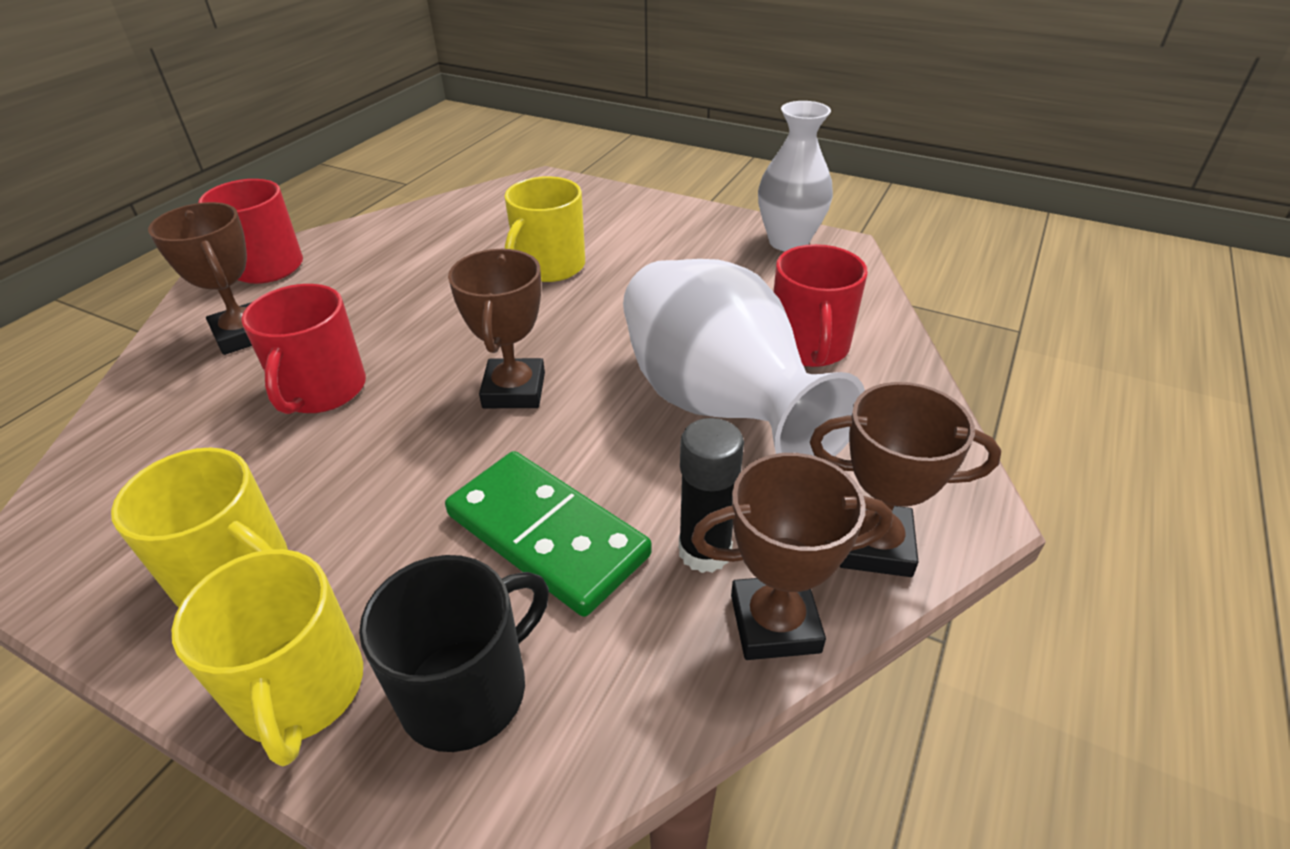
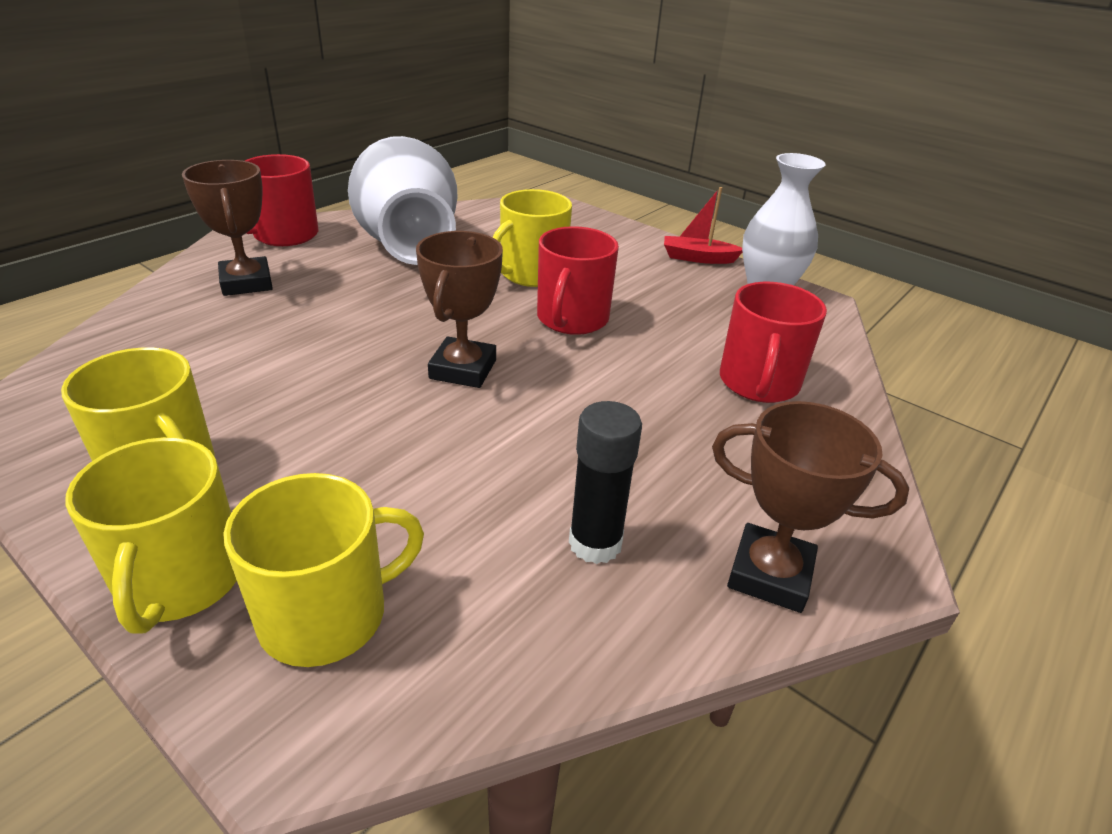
camera: 10 degrees right, 5 degrees down
(321, 390) = (294, 338): red mug -> red mug (572, 319)
(467, 689) = (327, 615): black mug -> yellow mug
(546, 535) = (449, 497): green domino -> none
(711, 218) = (698, 258): none -> red boat
(716, 405) = (650, 417): white vase -> white vase (408, 248)
(775, 623) = (644, 624): brown trophy -> none

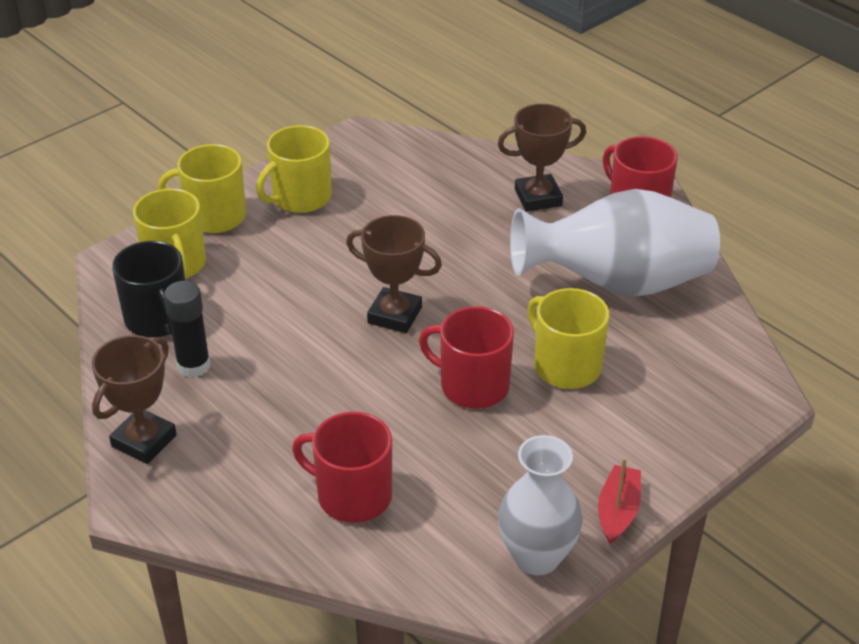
camera: 100 degrees right, 5 degrees up
(488, 612) = (158, 319): none -> black mug

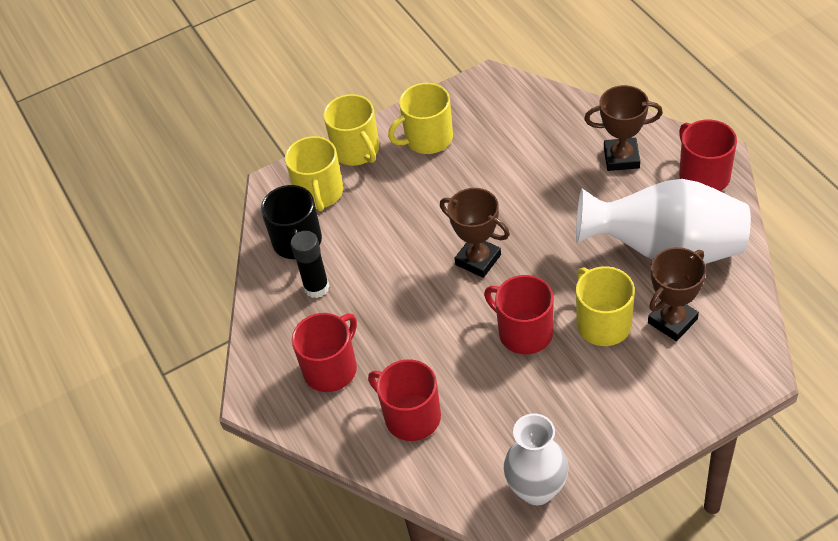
camera: 20 degrees right, 10 degrees up
(144, 441) = (269, 349): brown trophy -> brown trophy (672, 321)
(214, 216) = (357, 150): yellow mug -> yellow mug turned 135 degrees counterclockwise
(233, 454) = (331, 368): none -> red mug
(618, 511) = (609, 460): red boat -> none

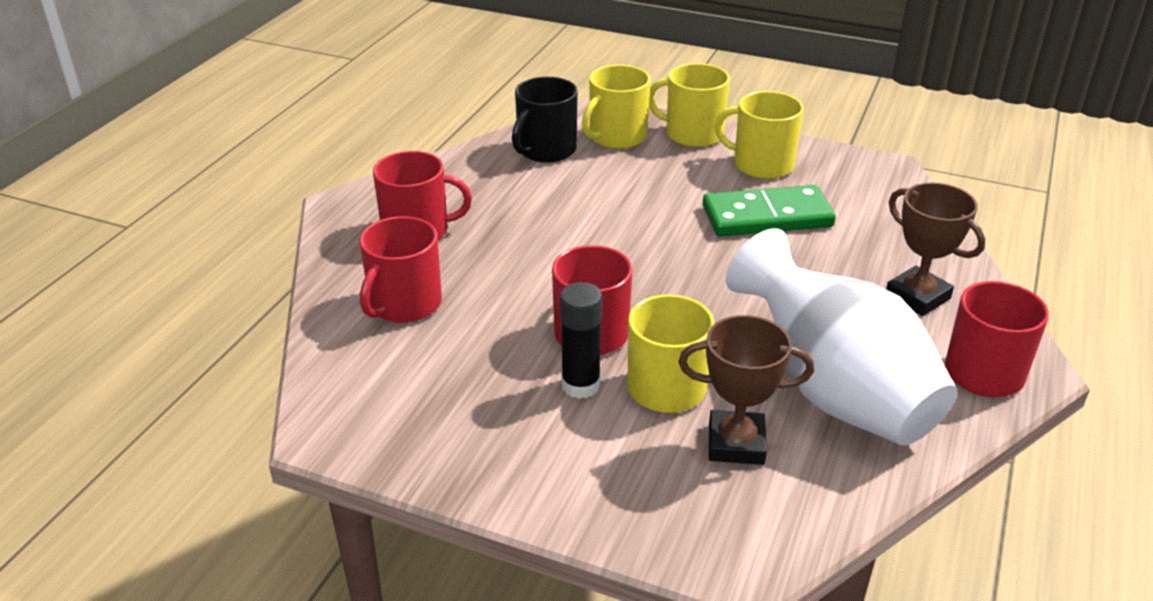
camera: 45 degrees right, 15 degrees down
(316, 287) = (505, 182): black glue stick -> black glue stick (580, 385)
(357, 150) = (692, 134): yellow mug -> yellow mug turned 90 degrees clockwise
(411, 416) = (404, 304): red mug -> red mug turned 150 degrees counterclockwise
(478, 260) = (650, 260): brown trophy -> none
(485, 173) = (767, 216): none -> green domino
(537, 489) = (384, 438): white vase -> none

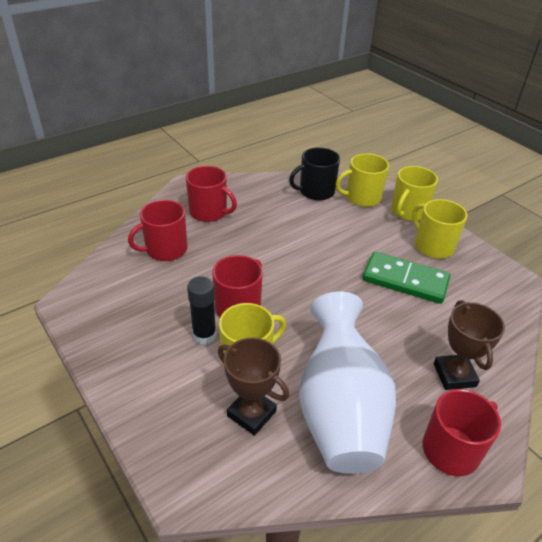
camera: 30 degrees right, 5 degrees up
(692, 134) = (408, 211): yellow mug -> yellow mug turned 105 degrees counterclockwise

